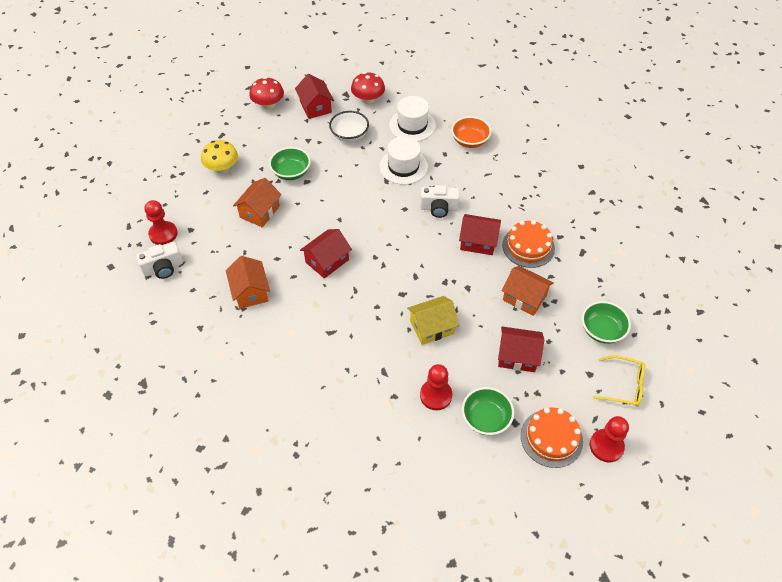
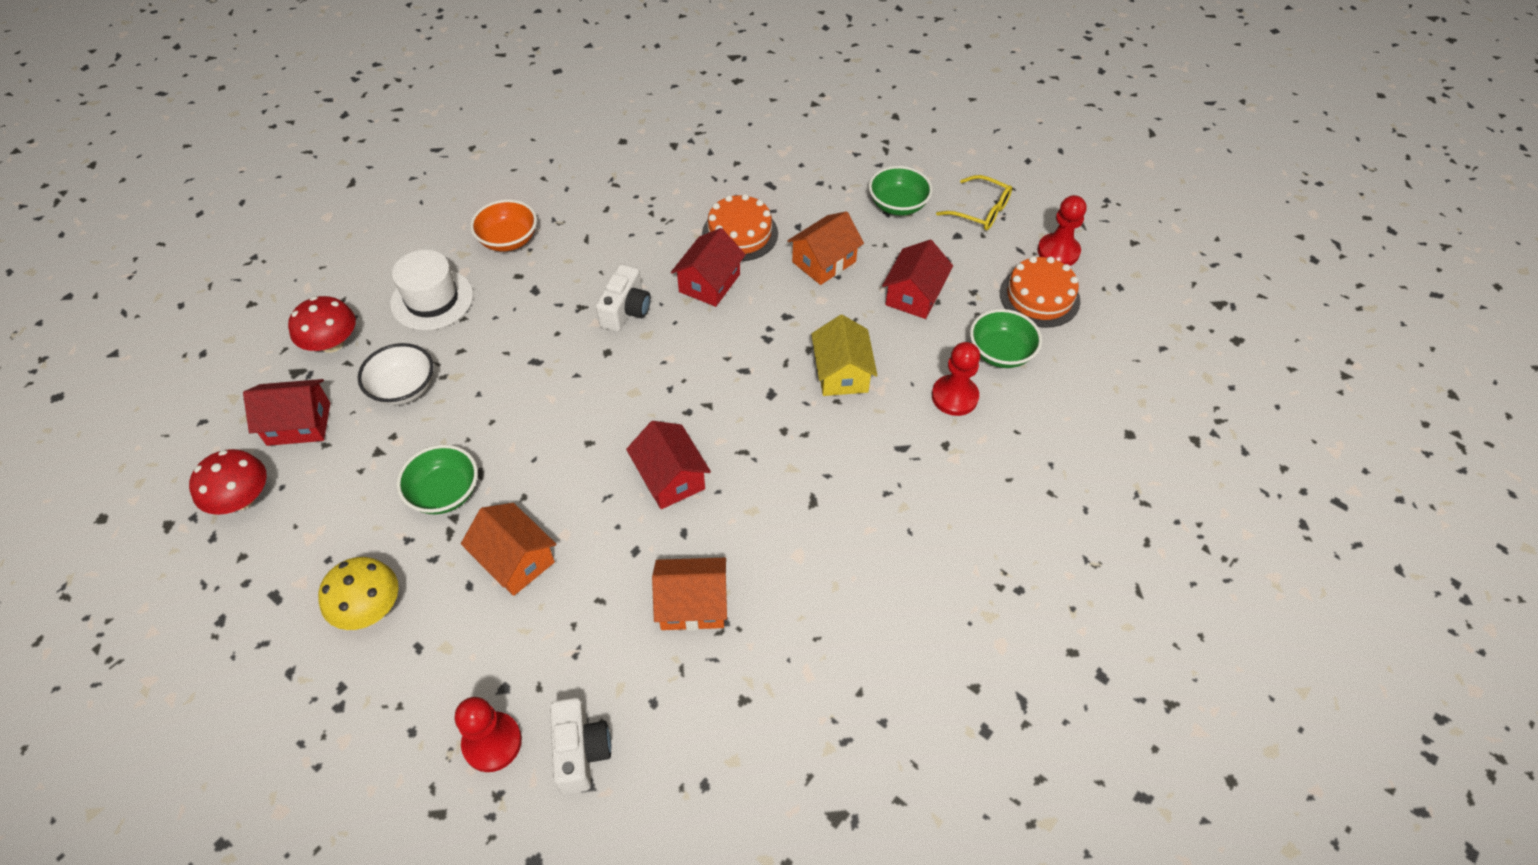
camera: 75 degrees left, 0 degrees up
(403, 166) = (517, 332): white hat -> none
(624, 385) = (980, 211): yellow glasses -> yellow glasses turned 90 degrees clockwise

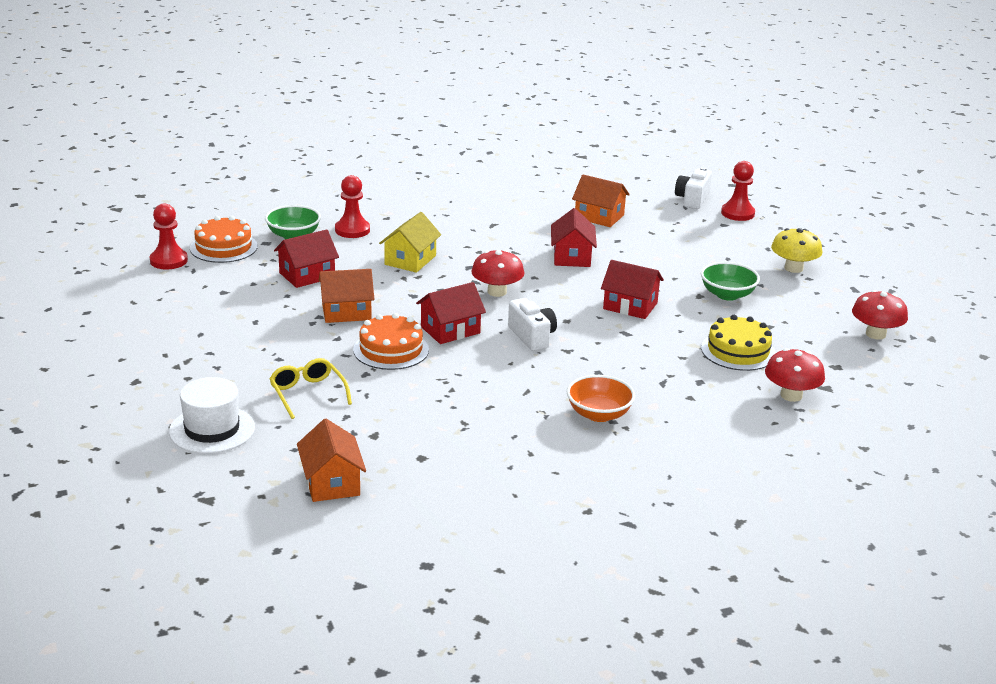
camera: 150 degrees left, 25 degrees down
(299, 424) = (828, 357): red house -> red house (630, 306)
(403, 388) = (738, 351): white bowl -> yellow cake
(432, 299) = (692, 395): white hat -> white hat (212, 429)
(515, 560) = (694, 258): orange house -> orange house (331, 482)
(626, 310) = (532, 336): white camera -> white camera turned 105 degrees clockwise
(708, 364) = (497, 292): none -> red mushroom
(897, 205) = (238, 323): green bowl -> none
(980, 211) = (182, 298): yellow glasses -> yellow glasses (307, 393)

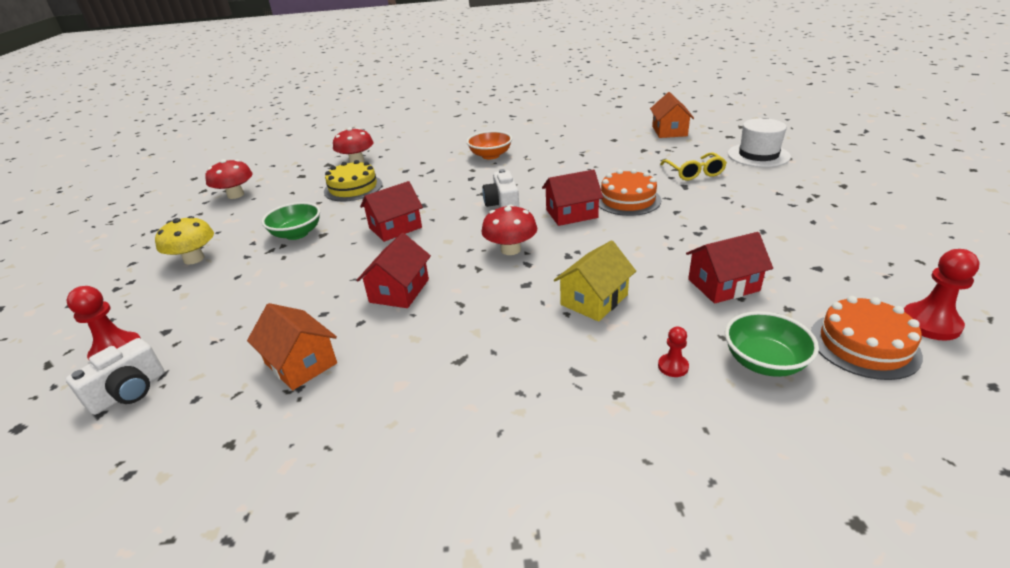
camera: 160 degrees left, 5 degrees up
(346, 312) = (670, 236): orange house -> none
(352, 230) = (673, 366): red pawn -> red pawn, size x0.55
(630, 306) = (395, 227): red house -> red house turned 75 degrees counterclockwise

